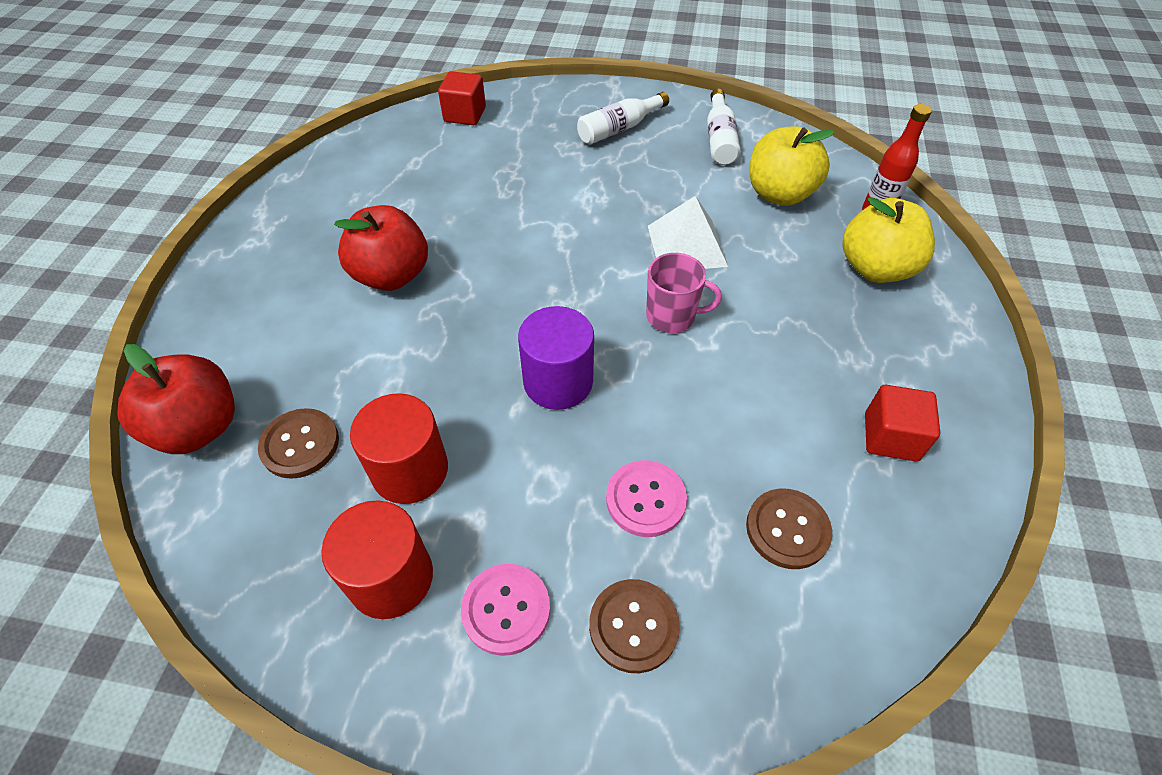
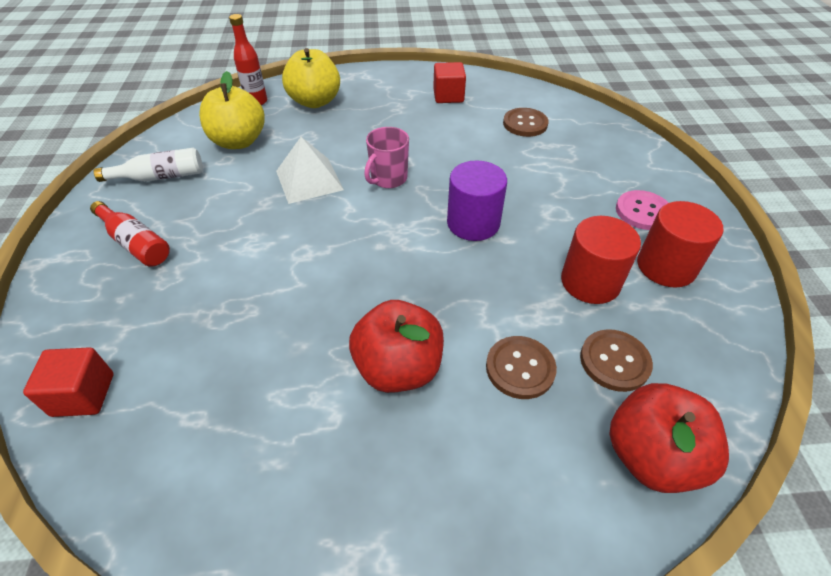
camera: 105 degrees left, 5 degrees down
(619, 129) = (136, 243): white bottle -> red bottle
(633, 626) = (613, 165): brown button -> brown button (520, 368)
(645, 499) = (539, 171): pink button -> none
(671, 316) = (388, 178): pink mug -> pink mug turned 135 degrees counterclockwise

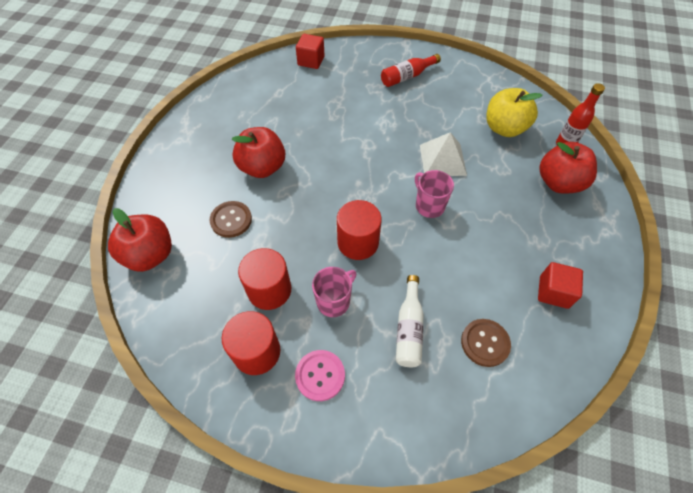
camera: 110 degrees right, 10 degrees up
(160, 177) = (470, 87): white bottle -> white bottle (409, 328)
(315, 101) = (559, 183): yellow apple -> red apple
(473, 223) = (358, 242): purple cylinder -> red cylinder
(560, 223) = (334, 301): none -> pink mug
(614, 361) = (207, 269): brown button -> none

